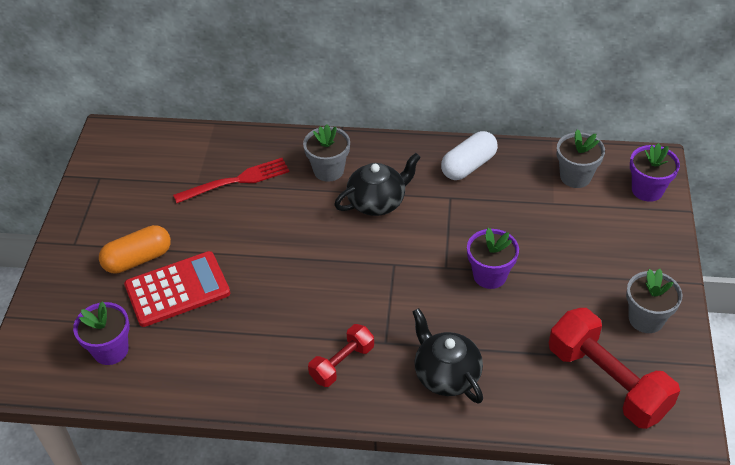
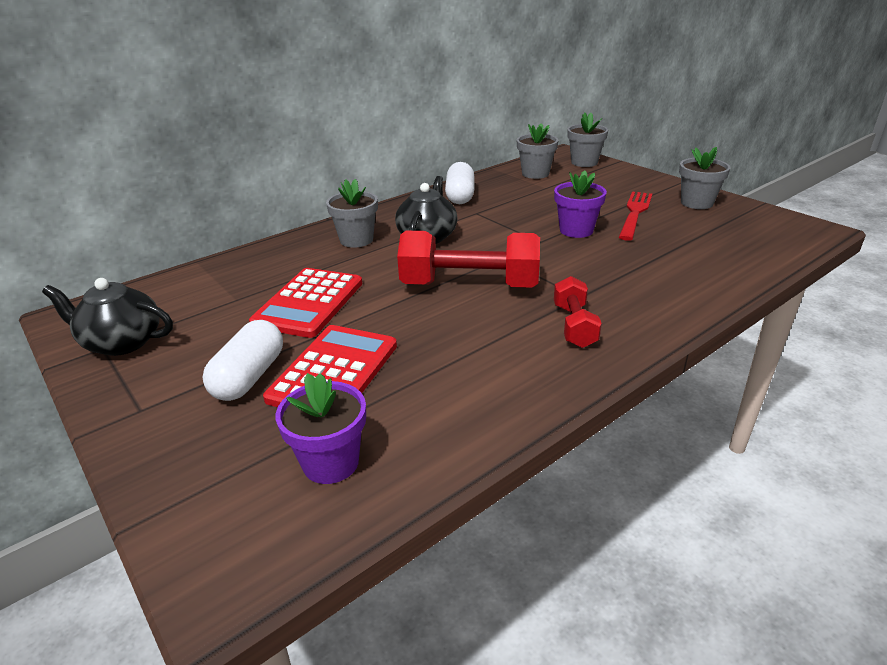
camera: 45 degrees left, 15 degrees down
(138, 259) = (249, 377): orange capsule -> white capsule
(228, 218) = (309, 303): none -> red calculator
(236, 181) = (278, 280): red fork -> red fork (635, 213)
(446, 374) = (654, 286): black teapot -> black teapot (122, 342)
(607, 381) = (740, 235): red dumbbell -> red dumbbell (469, 285)
(647, 190) = (584, 162): purple flower pot -> grey flower pot

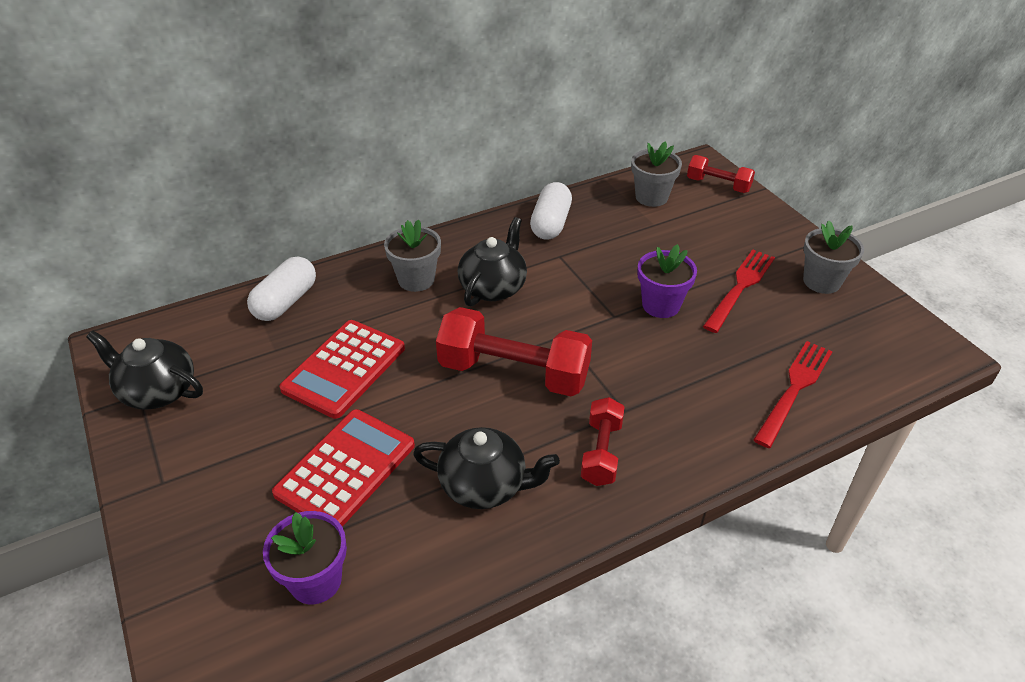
camera: 10 degrees right, 10 degrees up
(249, 377) = (266, 460): white capsule -> white capsule (286, 302)
(476, 363) = (485, 485): none -> black teapot
(584, 162) = (718, 185): grey flower pot -> red dumbbell
(715, 265) = (794, 389): none -> red fork

